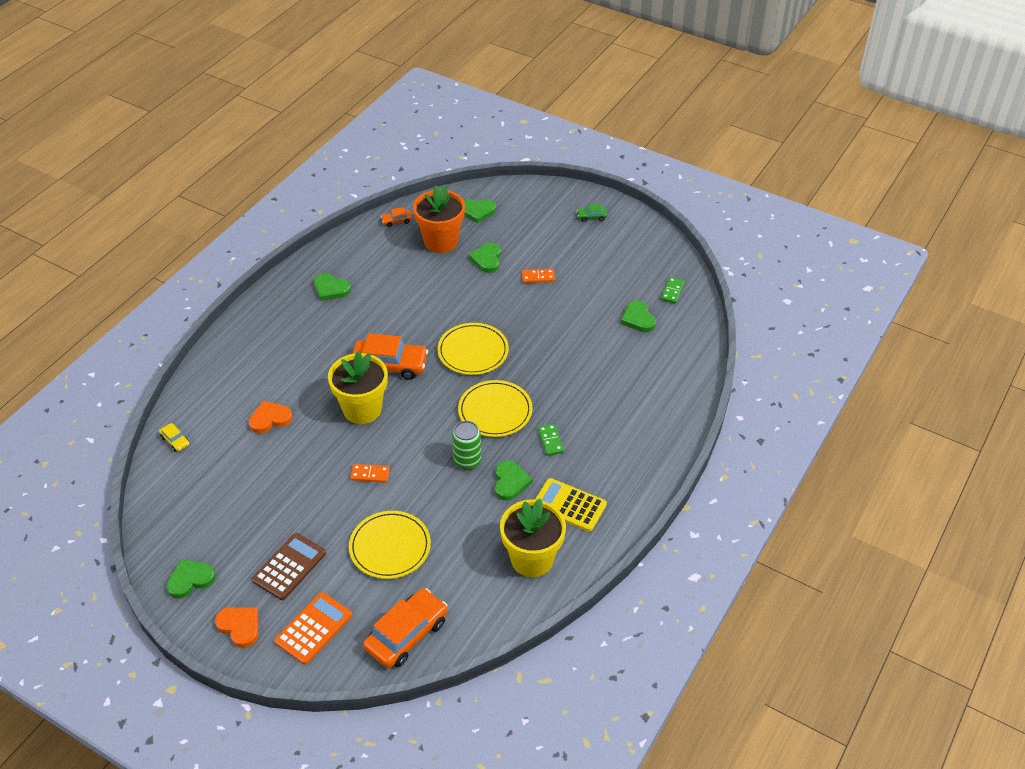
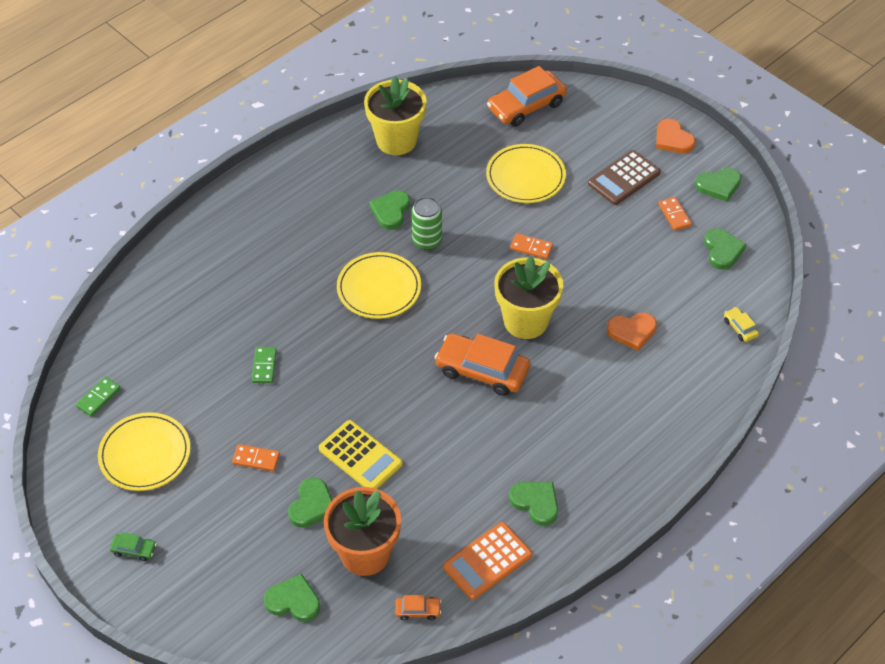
camera: 165 degrees left, 5 degrees up
(236, 536) = (674, 215): none -> orange domino
(313, 628) = (607, 125): orange calculator -> orange calculator (487, 561)
(473, 351) = (378, 367): yellow plate -> yellow plate (145, 454)
(550, 441) = (333, 243): green domino -> green domino (264, 366)
(569, 505) = (342, 178): yellow calculator -> yellow calculator (360, 456)
(638, 319) = (162, 368): green heart -> green heart (722, 250)

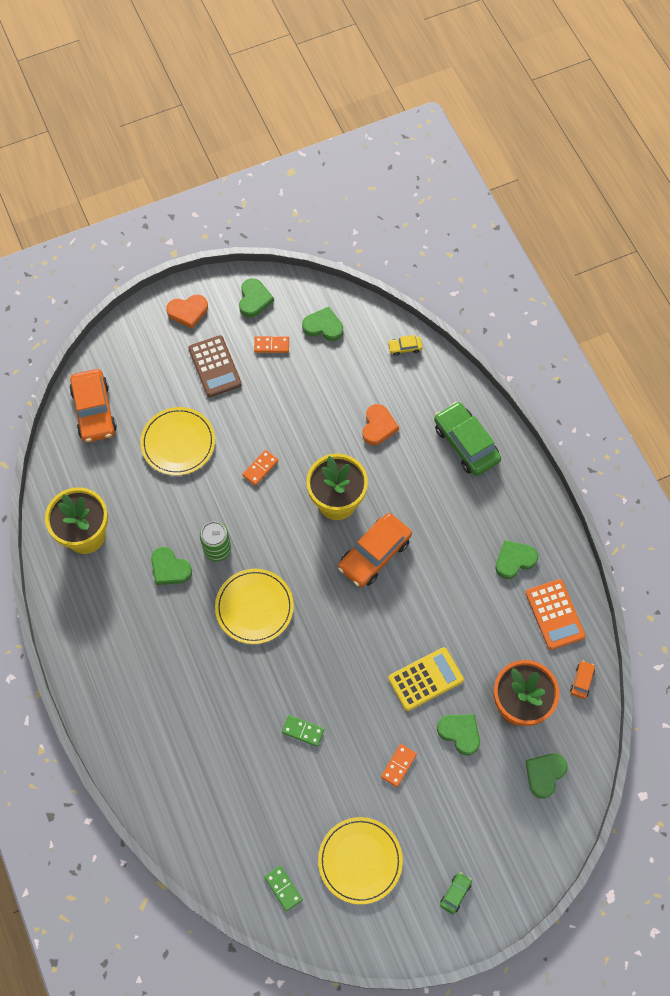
camera: 70 degrees left, 15 degrees up
(654, 417) = (466, 443): none -> green car

